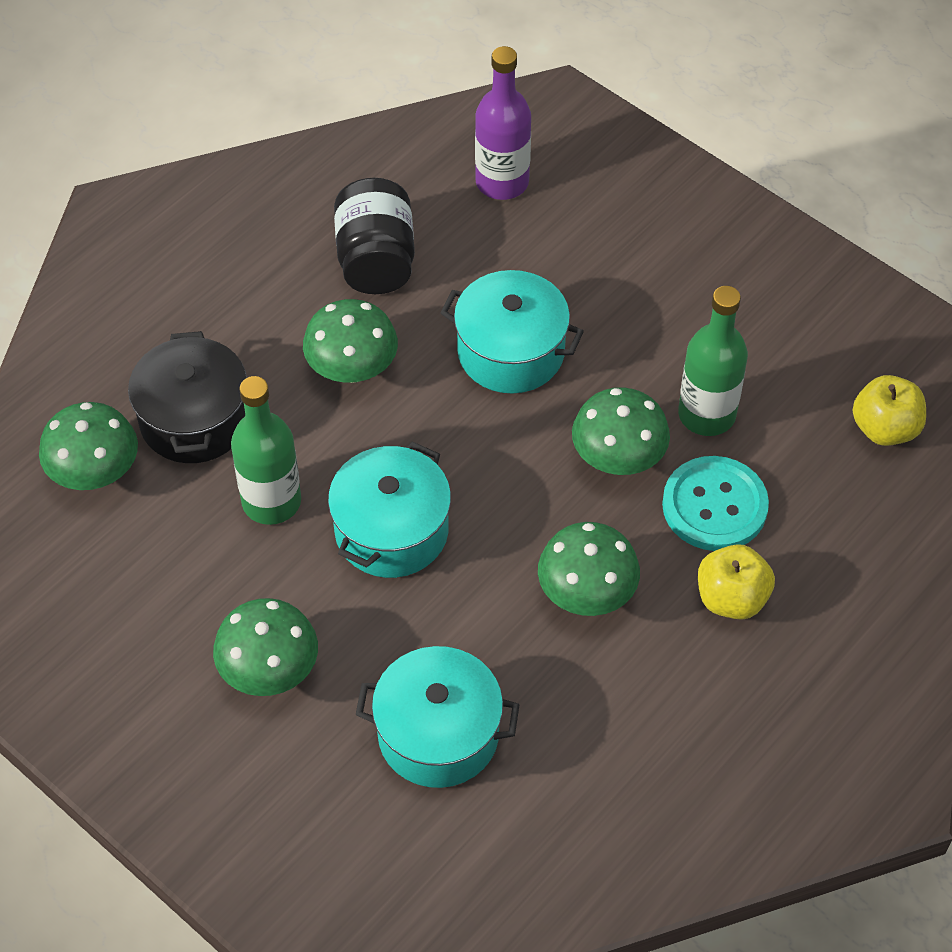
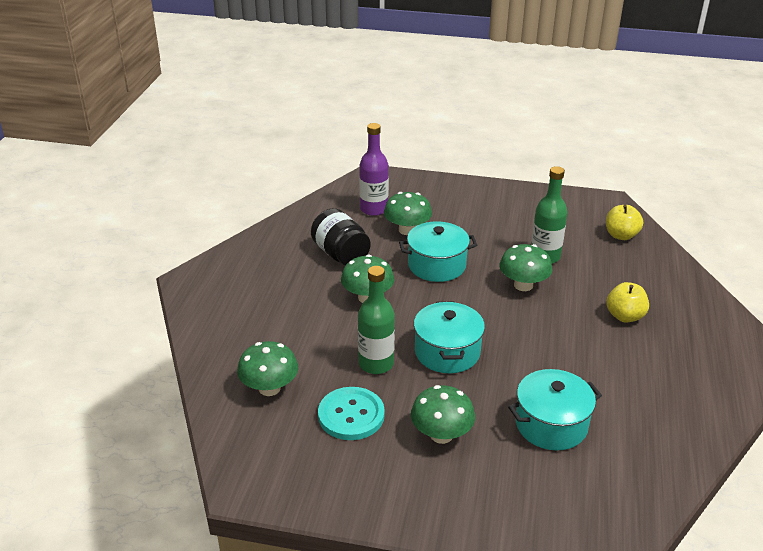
camera: 30 degrees left, 20 degrees down
(194, 420) = (305, 346): black pot -> none
(586, 593) = (561, 339): green mushroom -> green mushroom (407, 230)
(714, 506) = (582, 286): turquoise button -> turquoise button (351, 415)

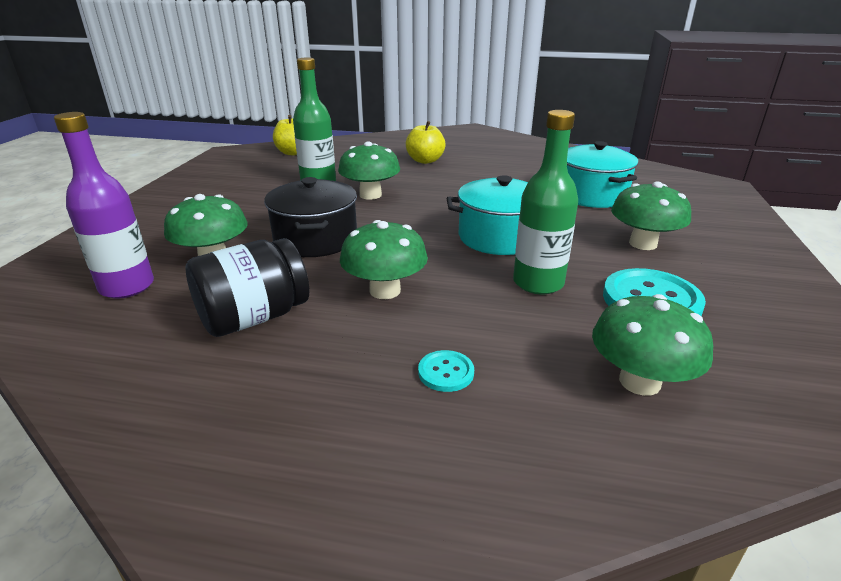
camera: 90 degrees left, 5 degrees down
(287, 319) = (446, 372): none -> turquoise button
(437, 265) = (315, 239): turquoise pot -> black pot

